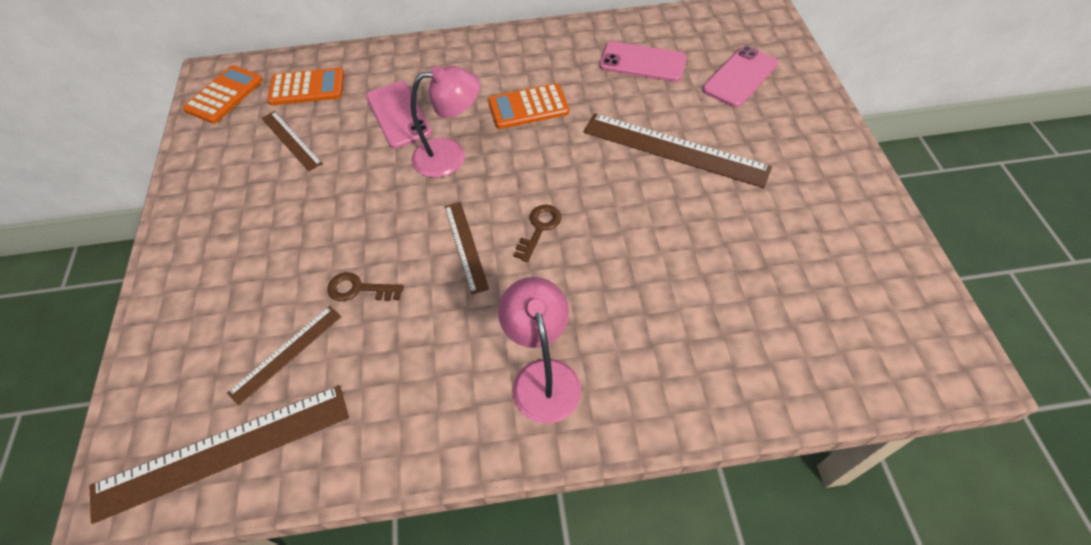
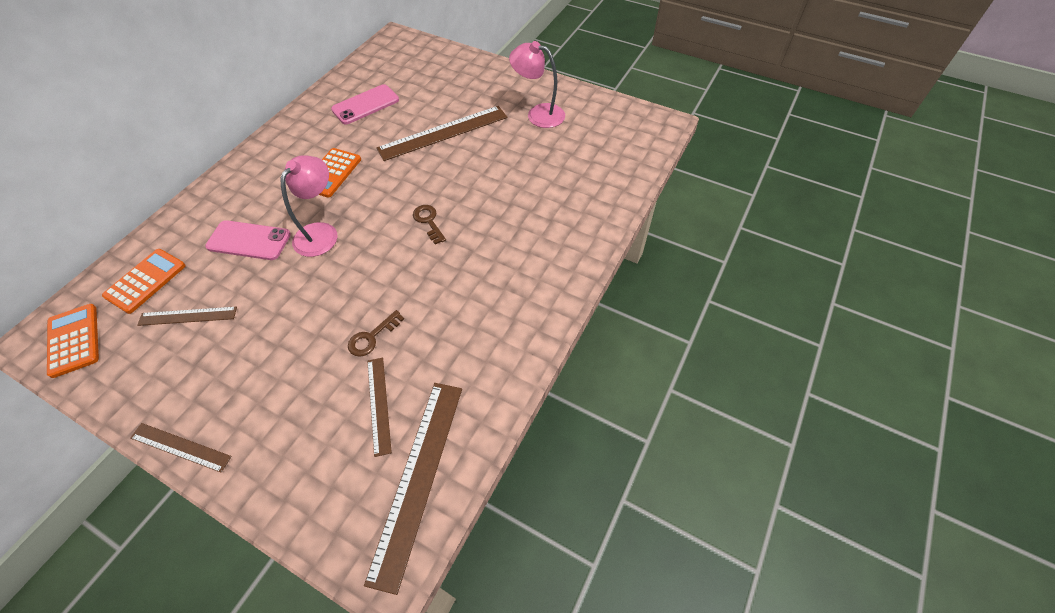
camera: 55 degrees left, 0 degrees up
(465, 246) = (401, 263): brown ruler -> brown ruler (180, 447)
(543, 376) = (525, 276): pink lamp -> pink lamp (538, 114)
(740, 77) = (427, 77): pink phone -> none

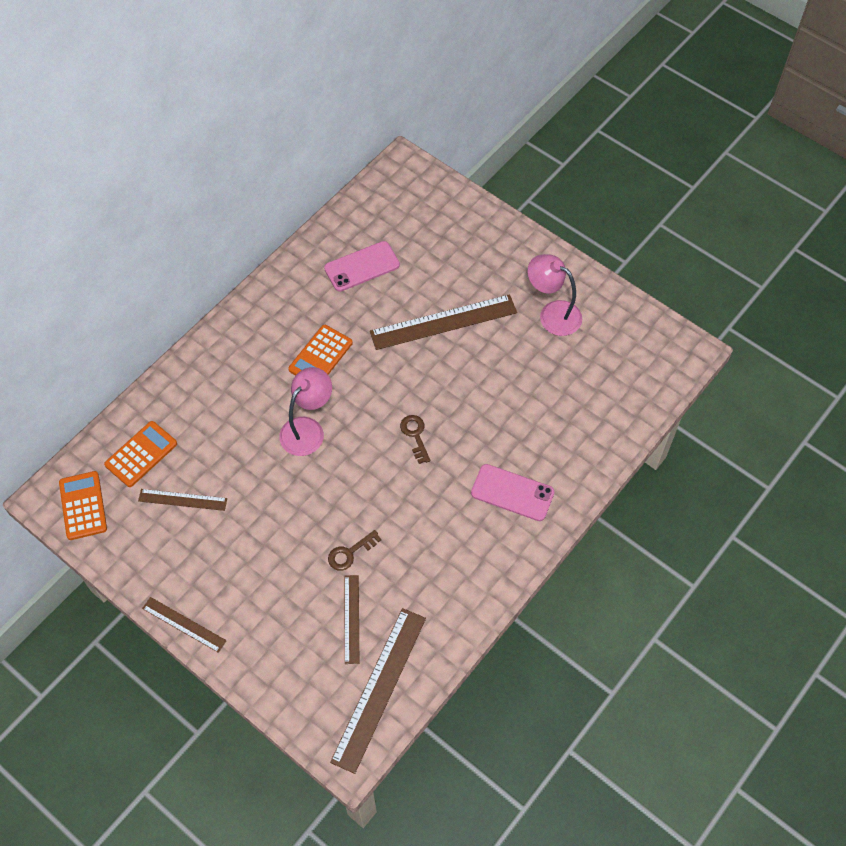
camera: 10 degrees right, 5 degrees up
(249, 241) = (237, 426): pink phone -> pink phone (512, 493)

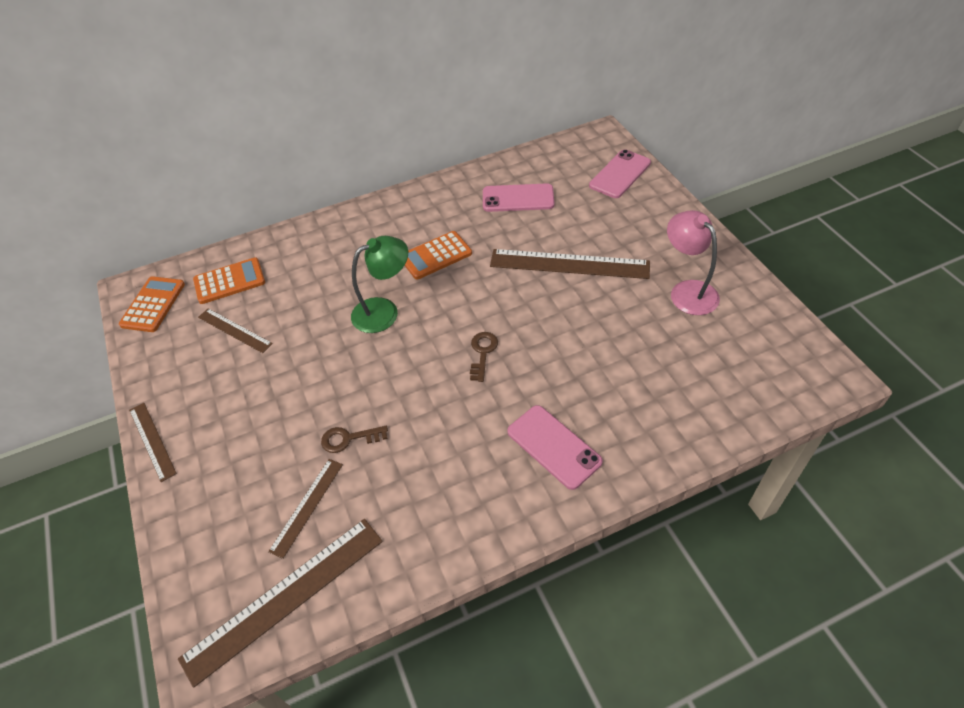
camera: 30 degrees right, 10 degrees down
(308, 429) = (384, 311): pink lamp -> green lamp
(442, 207) = (620, 174): none -> pink phone

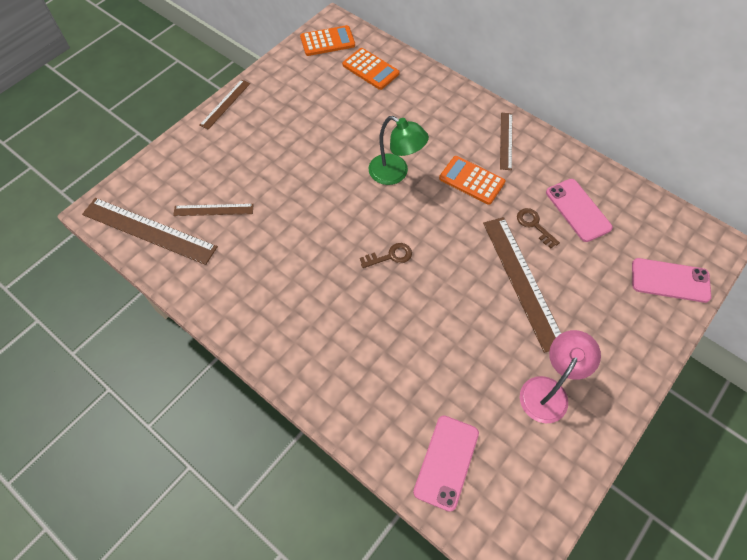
camera: 60 degrees right, 10 degrees up
(234, 330) = (330, 96): brown ruler -> brown ruler (506, 140)
(349, 439) = (274, 207): brown key -> brown key (534, 225)
(553, 446) = (326, 341): pink phone -> pink phone (446, 462)

